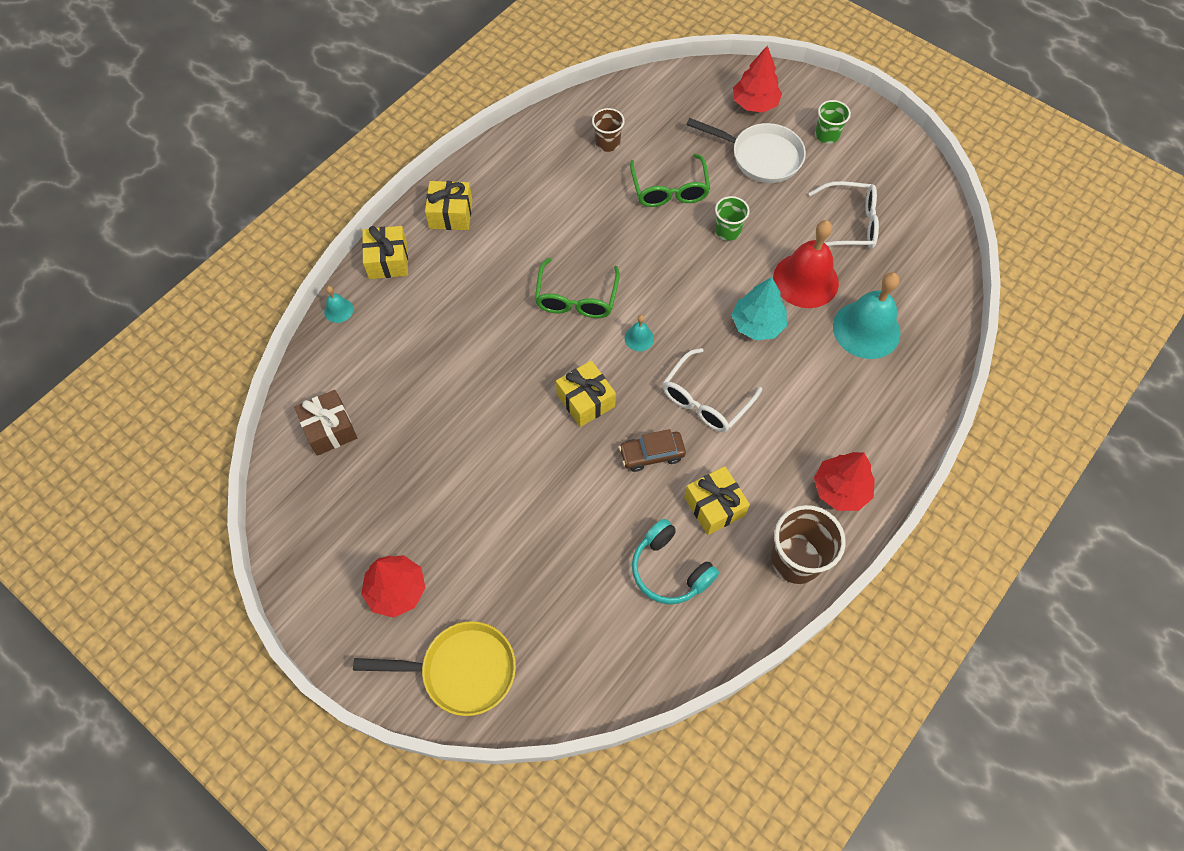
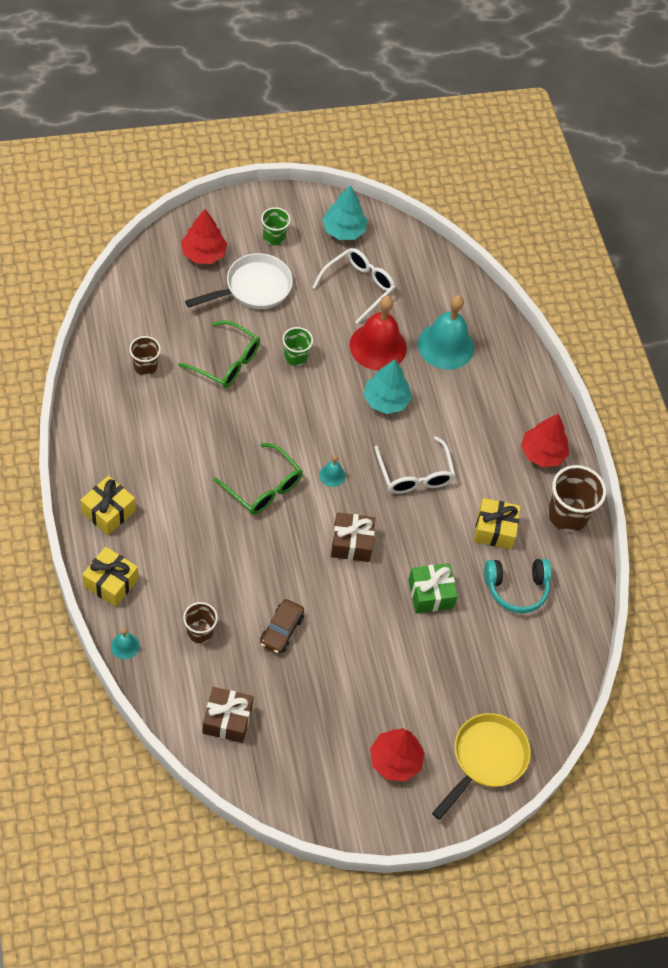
camera: 60 degrees left, 5 degrees down
(396, 351) = (200, 631): none -> brown cup
(585, 400) = (351, 543): yellow gift -> brown gift
(594, 499) = (430, 594): none -> green gift
(651, 454) = (427, 536): brown car -> brown car (281, 630)
(893, 174) = (343, 230): none -> turquoise tree

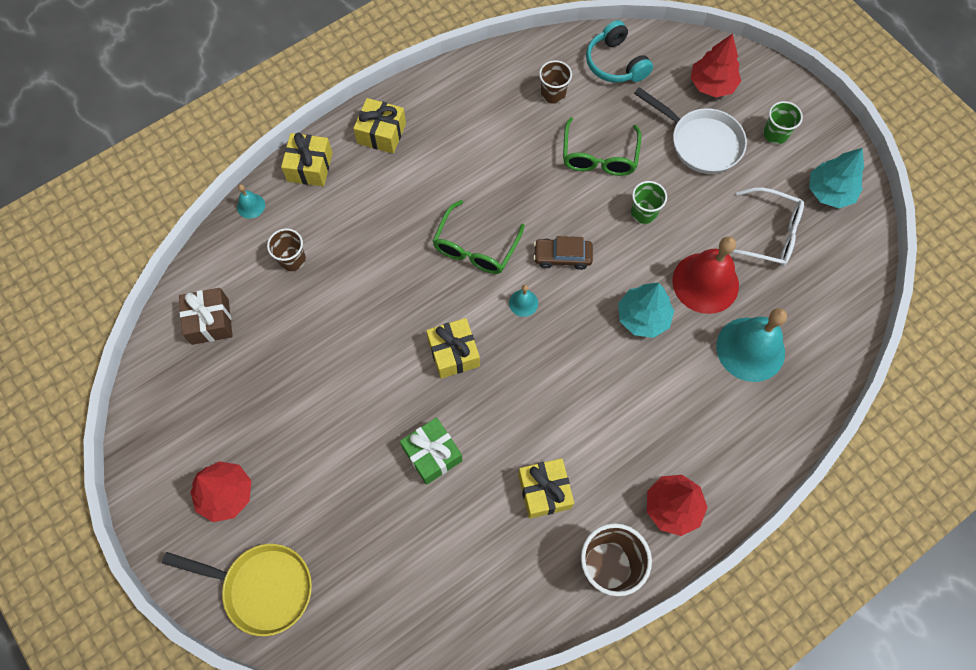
camera: 75 degrees right, 10 degrees up
(281, 630) = (325, 329): brown car -> brown car (562, 256)
(351, 543) = (453, 353): brown gift -> yellow gift
(415, 475) = (568, 382): white glasses -> none
(516, 588) = (482, 543): turquoise headphones -> turquoise headphones (615, 63)

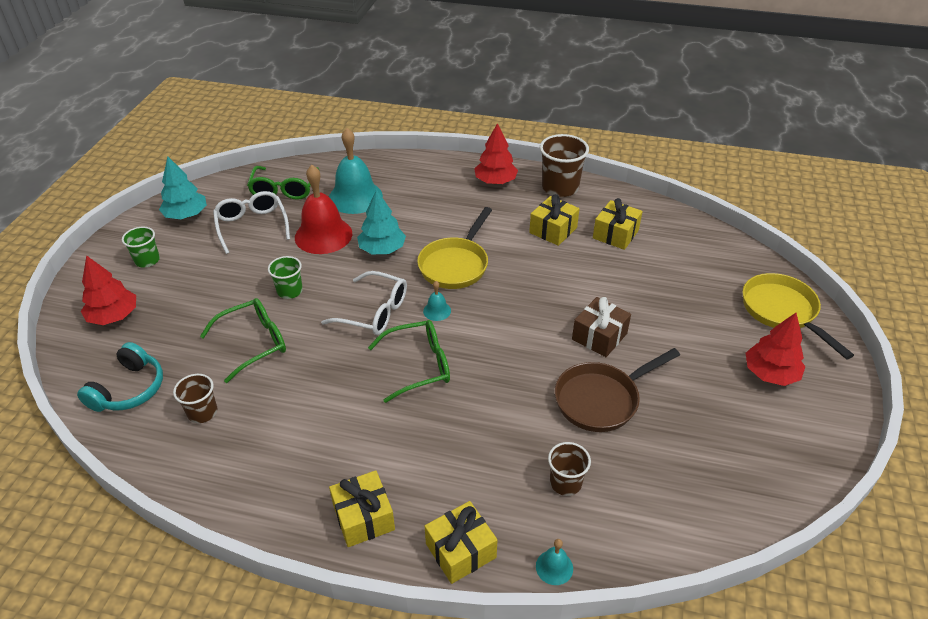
camera: 130 degrees left, 25 degrees down
(210, 321) = (687, 497): brown gift -> brown gift (599, 336)
(327, 343) = (601, 399): none -> brown pan
(432, 454) = (599, 289): green gift -> none
(453, 353) = (519, 323): yellow gift -> yellow gift (615, 234)
(562, 256) = (374, 312): brown car -> white glasses
(569, 361) = (455, 265): none -> yellow pan
(700, 142) = (188, 294): white pan -> none
(815, 294) = (284, 189): none -> green glasses

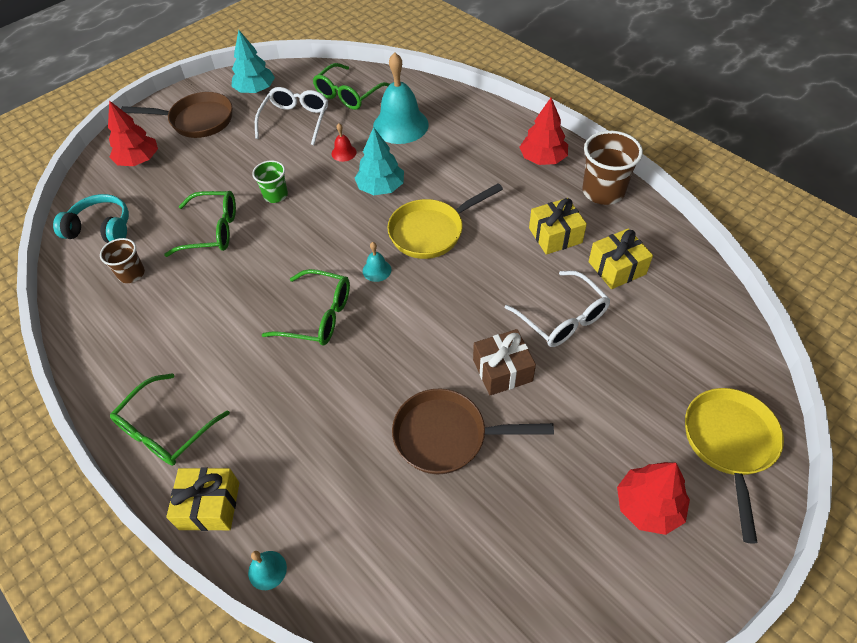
camera: 35 degrees right, 10 degrees up
(129, 389) = (101, 228): turquoise headphones -> turquoise headphones turned 135 degrees counterclockwise
(147, 260) = (197, 120): green cup -> brown pan
(323, 235) = (344, 153): red bell -> red bell, size x0.44
(363, 517) = (165, 430): yellow gift -> green glasses
(374, 312) = (324, 247): white glasses -> white glasses (563, 318)
(565, 483) = (344, 498): brown cup -> none

